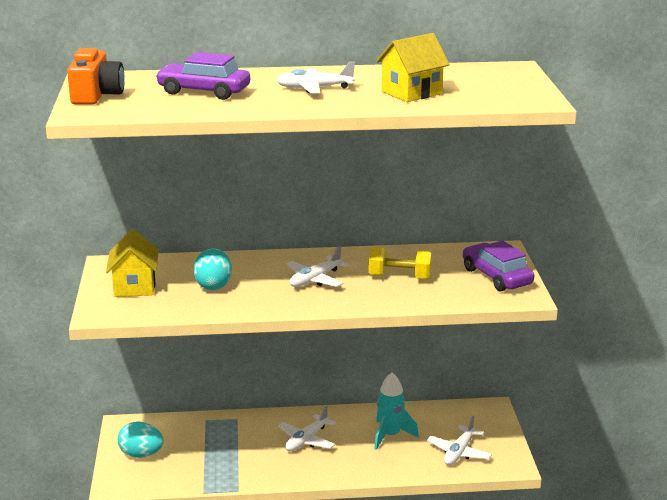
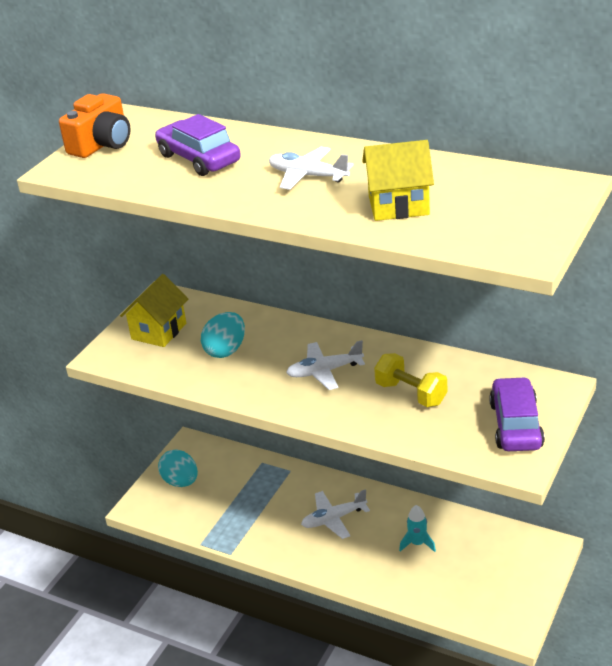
camera: 35 degrees right, 10 degrees up
(390, 435) = (417, 543): turquoise rocket -> turquoise rocket, size x0.65
(459, 452) = (471, 591): white plane -> none

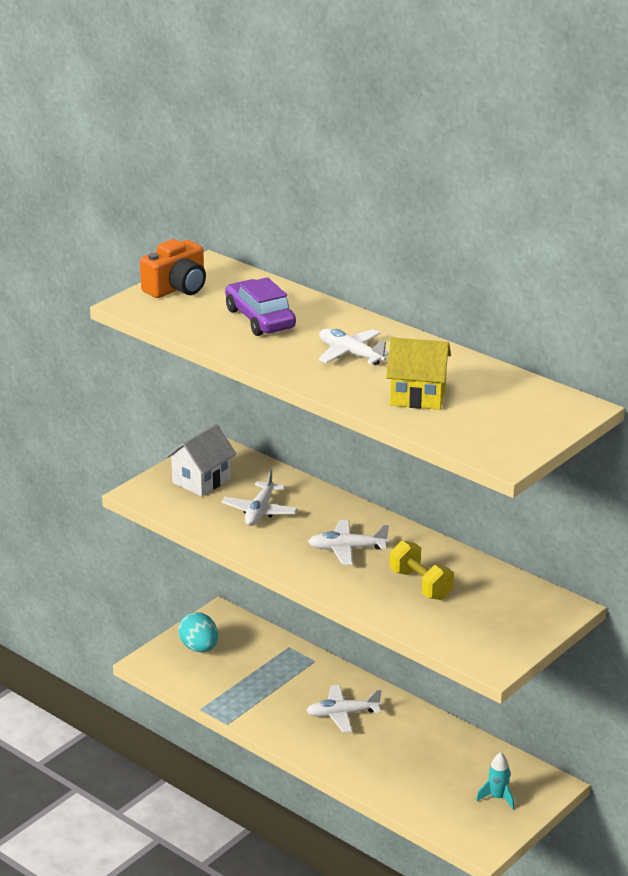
camera: 10 degrees right, 5 degrees down
(159, 331) = (201, 481): yellow house -> white house
(226, 350) = (260, 511): turquoise egg -> white plane
(417, 543) = (418, 754): turquoise rocket -> turquoise rocket (497, 798)
(516, 425) = (507, 631): purple car -> none

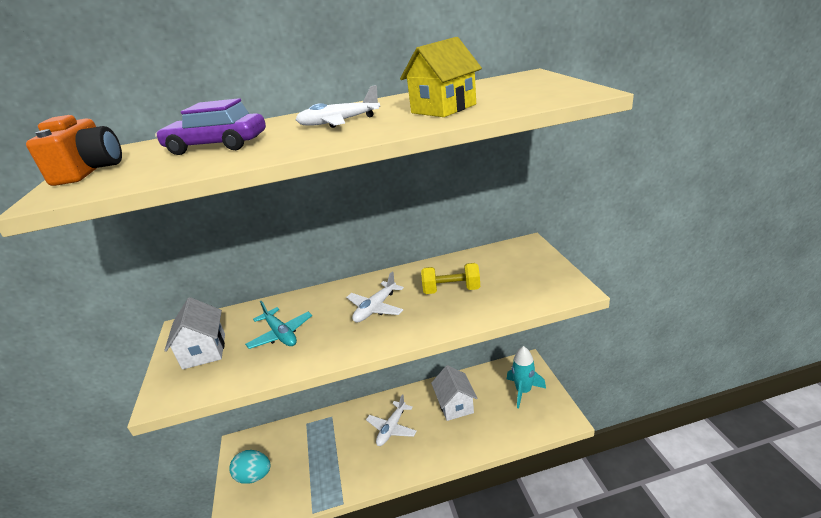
camera: 50 degrees left, 0 degrees up
(260, 511) = (281, 334): white plane -> turquoise plane
(421, 749) = (455, 405): none -> white house
(497, 798) = (523, 391): turquoise rocket -> turquoise rocket, size x1.53

